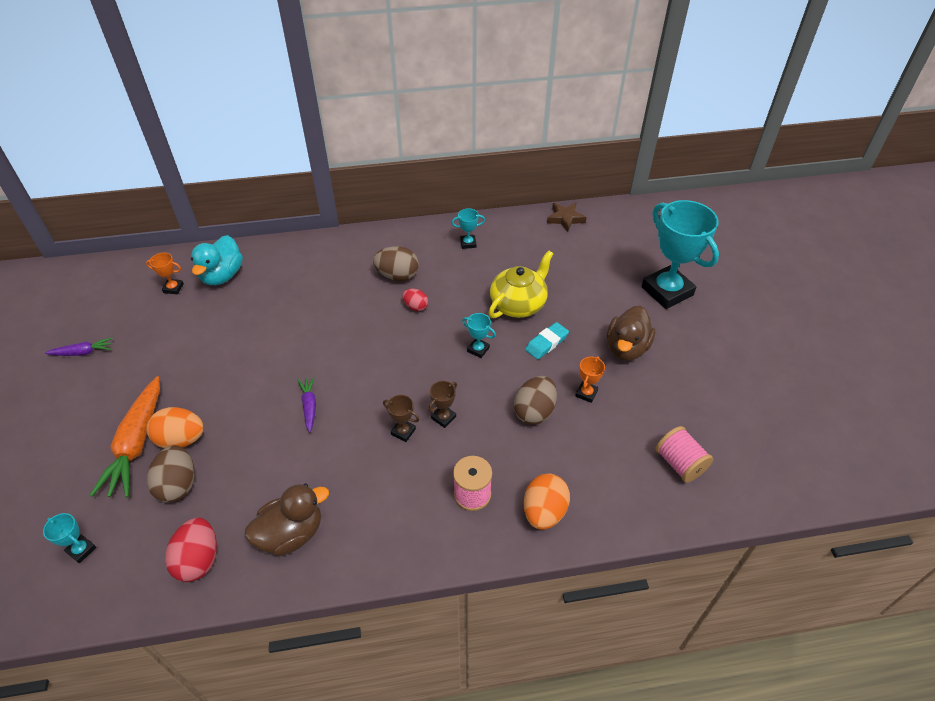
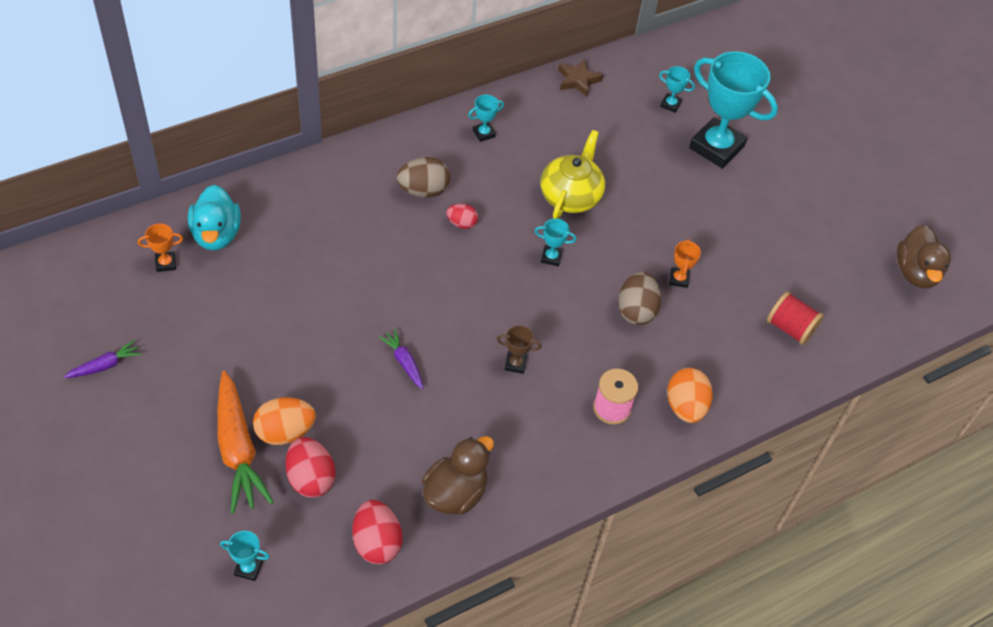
camera: 25 degrees left, 5 degrees up
(178, 485) = (310, 478): brown egg -> red egg
(443, 418) = (549, 339): brown trophy -> none
(546, 343) = (618, 234): turquoise eraser -> none
(626, 348) = (699, 221): brown duck -> brown duck (916, 272)
(638, 250) = (670, 104): none -> turquoise trophy
(679, 463) = (790, 328): pink spool -> red spool

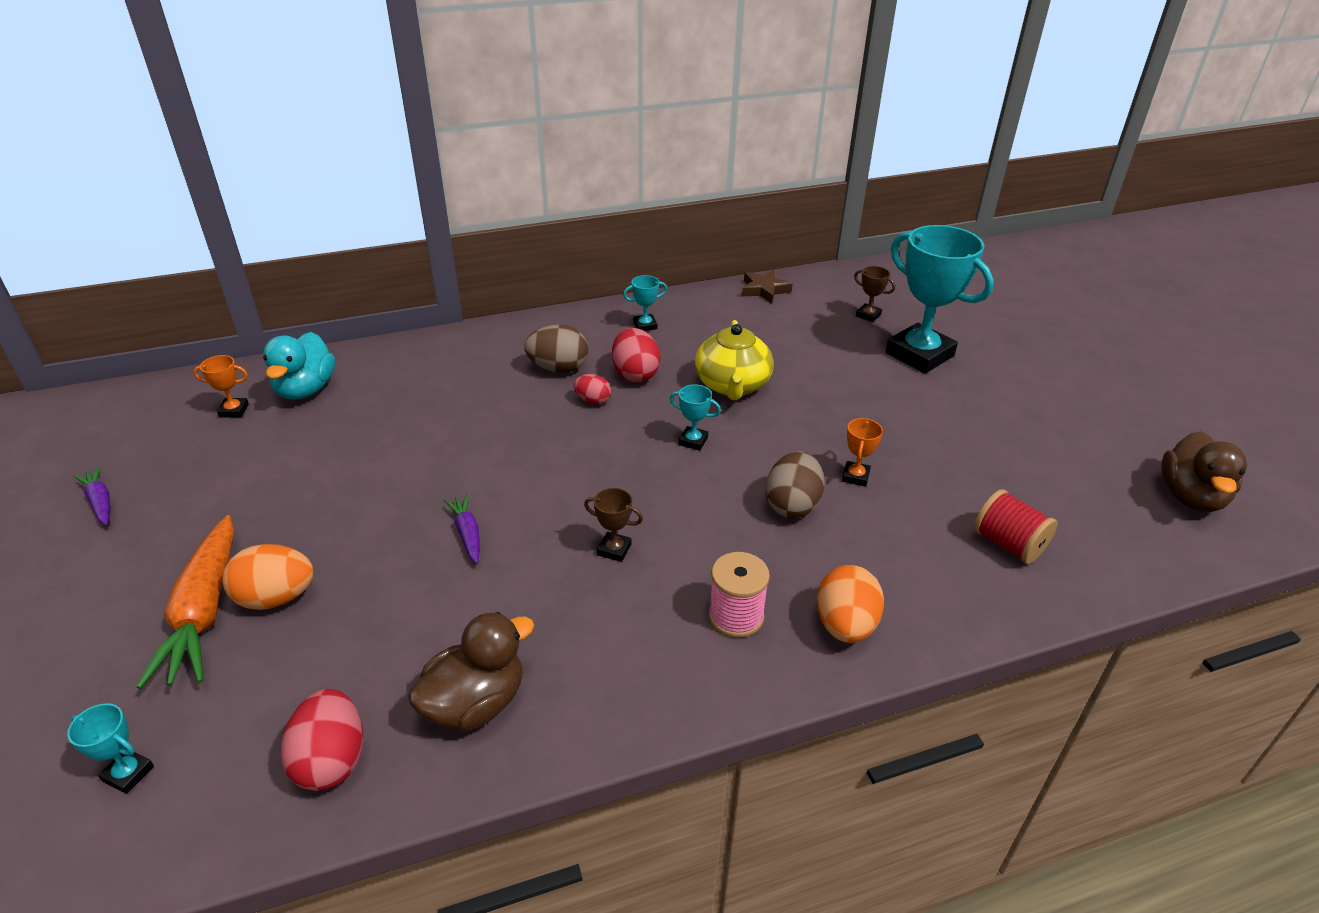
camera: 15 degrees right, 15 degrees down
(105, 365) = (100, 502): purple carrot -> purple carrot turned 105 degrees counterclockwise
(310, 478) = (280, 659): red egg -> red egg (635, 374)
(571, 196) = (732, 385): yellow teapot -> yellow teapot turned 150 degrees clockwise
(670, 104) = (868, 315): turquoise trophy -> brown trophy

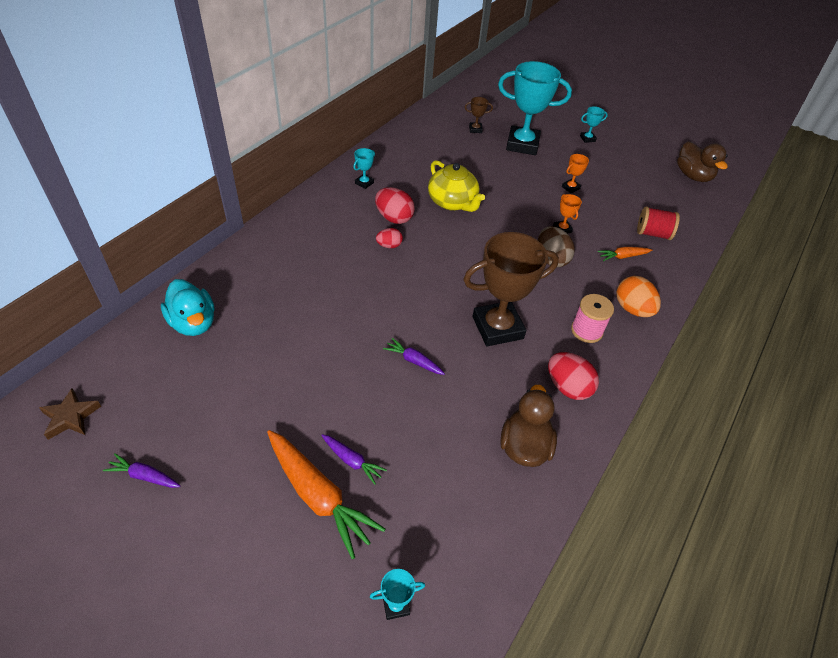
camera: 40 degrees left, 10 degrees up
(234, 410) = (159, 363): orange trophy -> orange trophy (570, 188)
(276, 598) = (351, 460): orange egg -> purple carrot
(332, 760) = (492, 520): red egg -> red egg (567, 387)
(558, 368) = (345, 233): brown egg -> none
(614, 549) = (497, 327): brown trophy -> brown trophy, size x2.41
(693, 441) = (468, 245): turquoise trophy -> turquoise trophy (587, 139)
(764, 290) = (405, 133): brown star -> brown star (70, 417)
(915, 551) = (623, 256): none -> orange carrot

